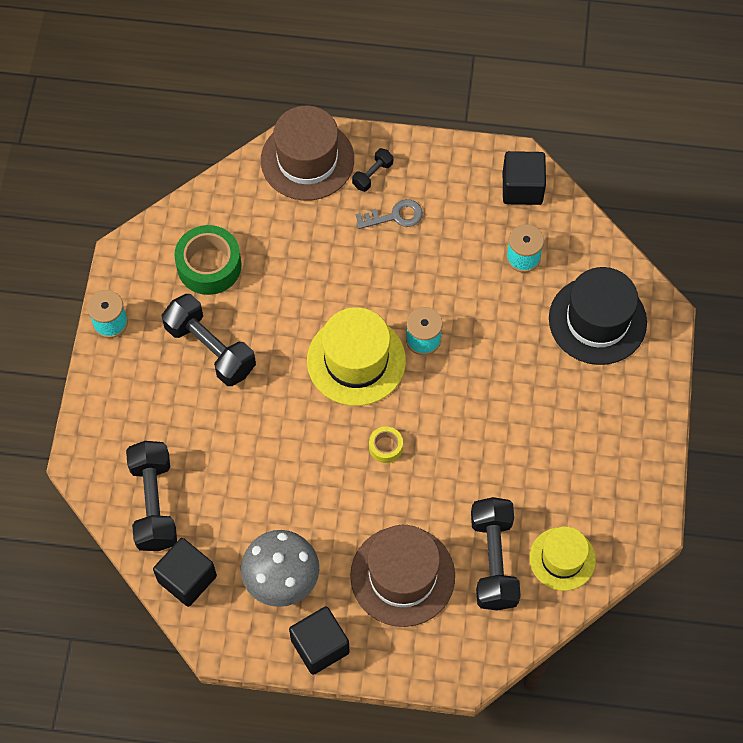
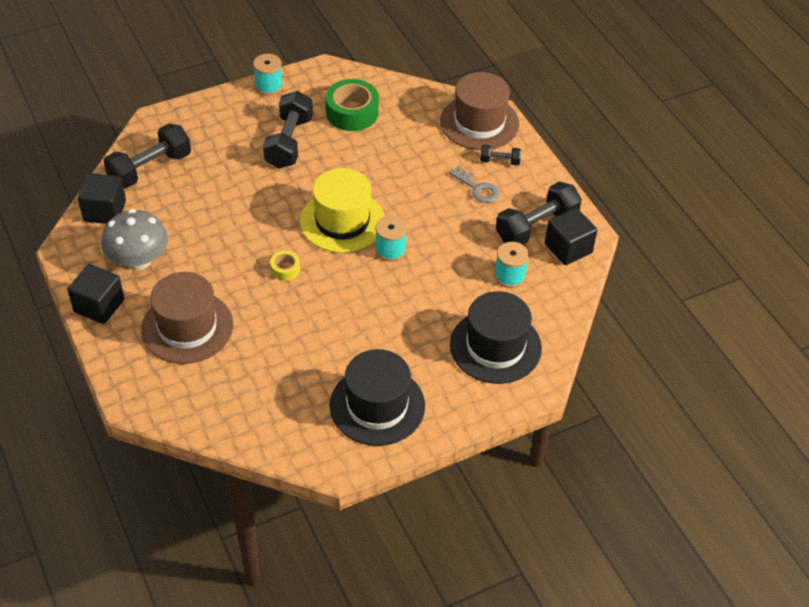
camera: 55 degrees right, 15 degrees down
(493, 561) = (238, 376): black dumbbell -> black dumbbell (536, 227)
(562, 559) = (270, 419): yellow hat -> none
(603, 458) = (377, 405): none -> black hat

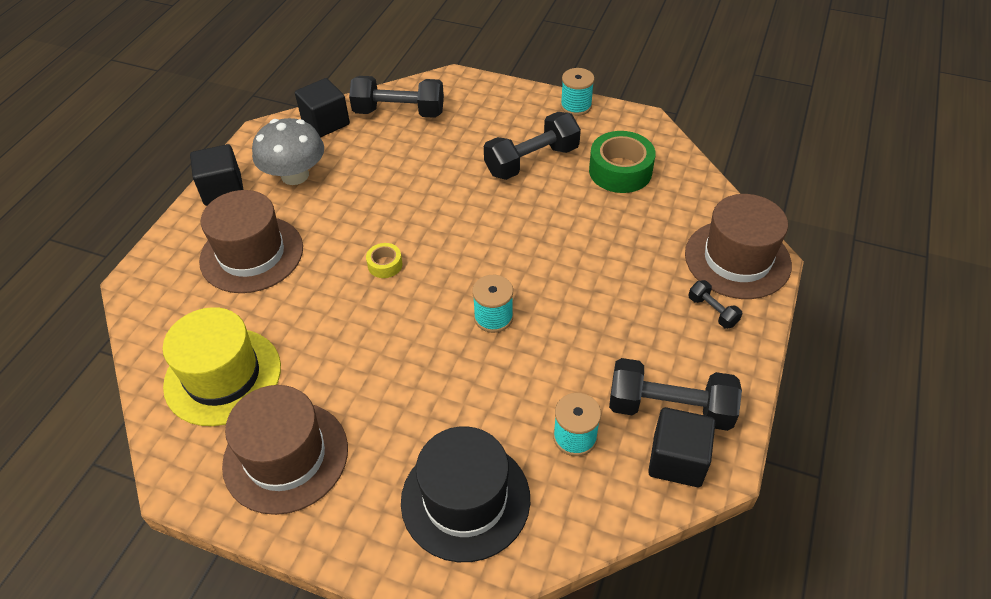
camera: 50 degrees right, 0 degrees up
(342, 221) = (486, 259): yellow hat -> yellow hat (223, 376)
(377, 405) = (286, 456): black hat -> brown hat
(477, 188) = (654, 321): grey key -> none

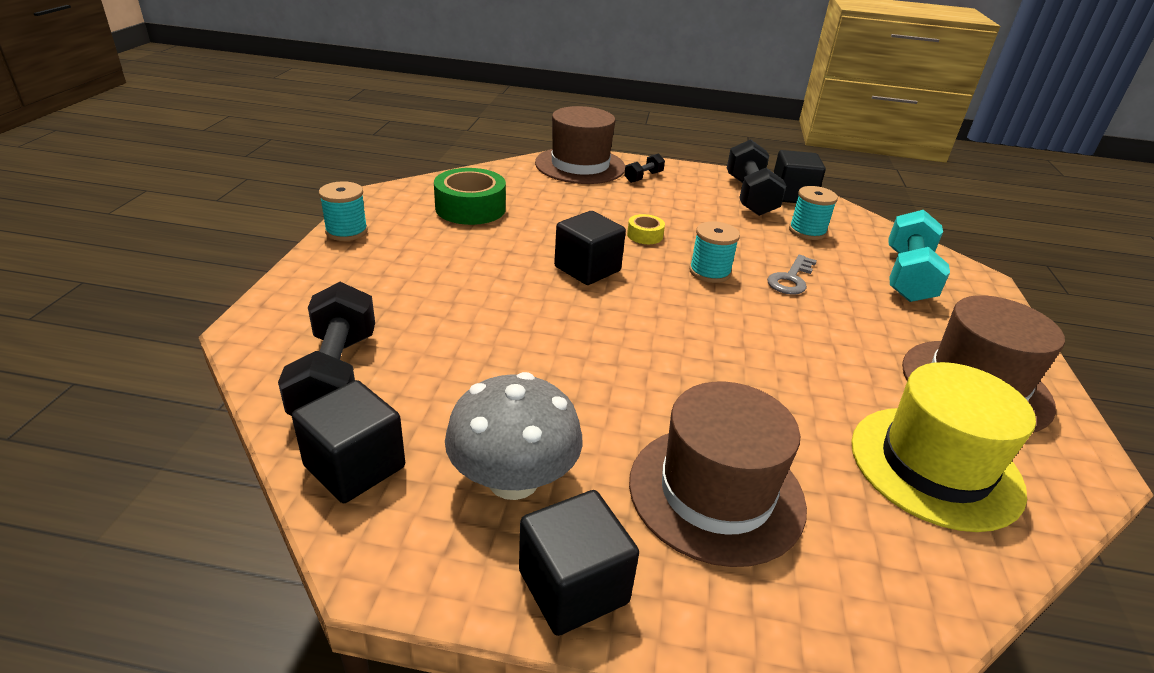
camera: 105 degrees left, 15 degrees down
(385, 265) = (673, 350): yellow tape -> yellow tape (645, 235)
(465, 499) = (908, 276): black hat -> turquoise dumbbell
(473, 380) = (791, 279): none -> grey key
(507, 233) = (587, 269): none -> black cube
(532, 161) = (457, 257): black dumbbell -> none

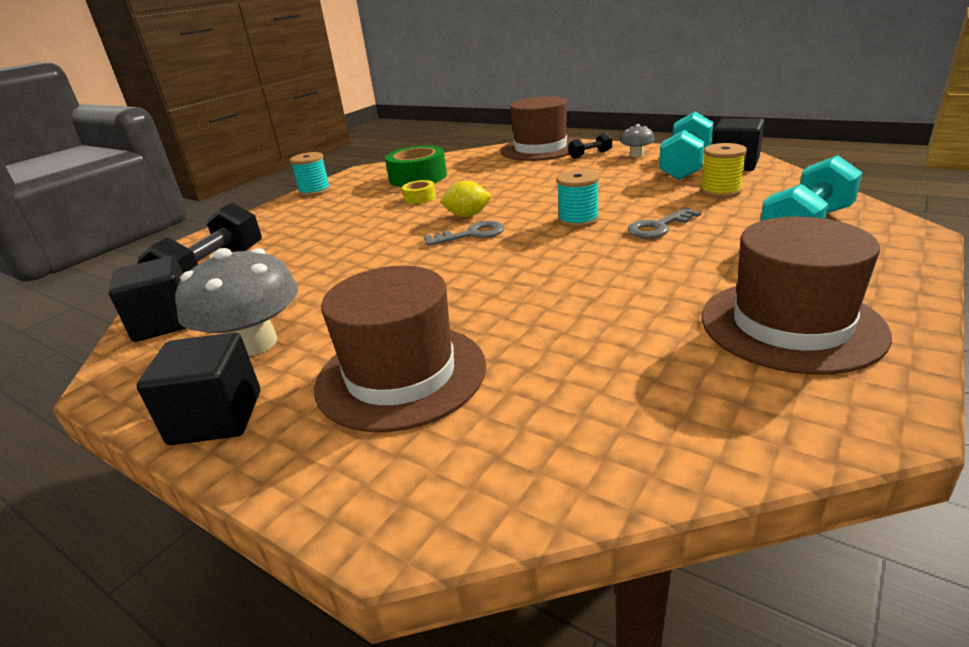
camera: 30 degrees right, 5 degrees down
(587, 269) = (467, 215): black cube -> yellow lemon
(617, 297) = (471, 234): none -> grey key
(645, 235) = (545, 194): yellow tape -> yellow tape (420, 198)
(691, 179) = (636, 155): none -> grey mushroom
(750, 196) = (685, 166): black dumbbell -> turquoise dumbbell
(807, 231) = (720, 191): turquoise spool -> yellow spool
(935, 466) = (655, 387): yellow hat -> none

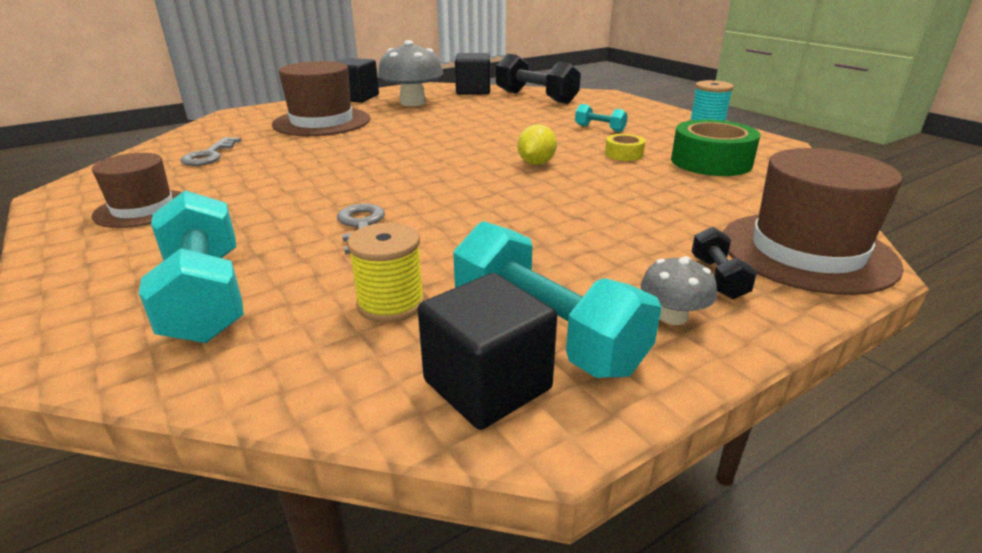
camera: 110 degrees right, 0 degrees up
(347, 218) = (599, 128): none -> turquoise dumbbell
(471, 234) = (483, 158): grey key -> grey key (209, 155)
(578, 220) = (445, 199): turquoise spool -> none
(790, 325) = (143, 208): brown hat -> brown hat, size x0.64

